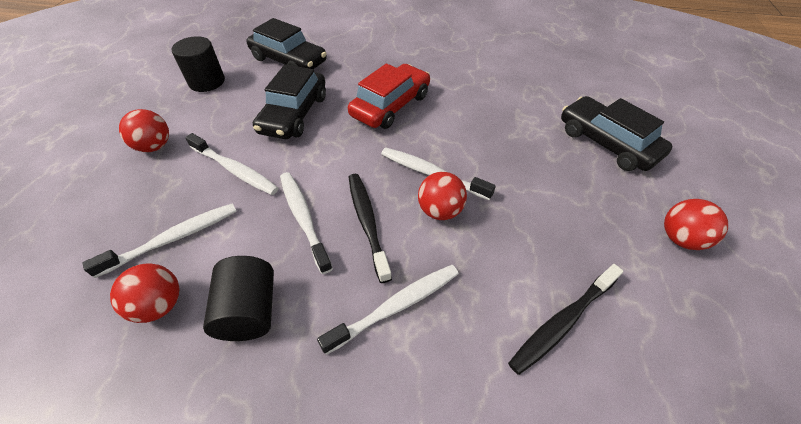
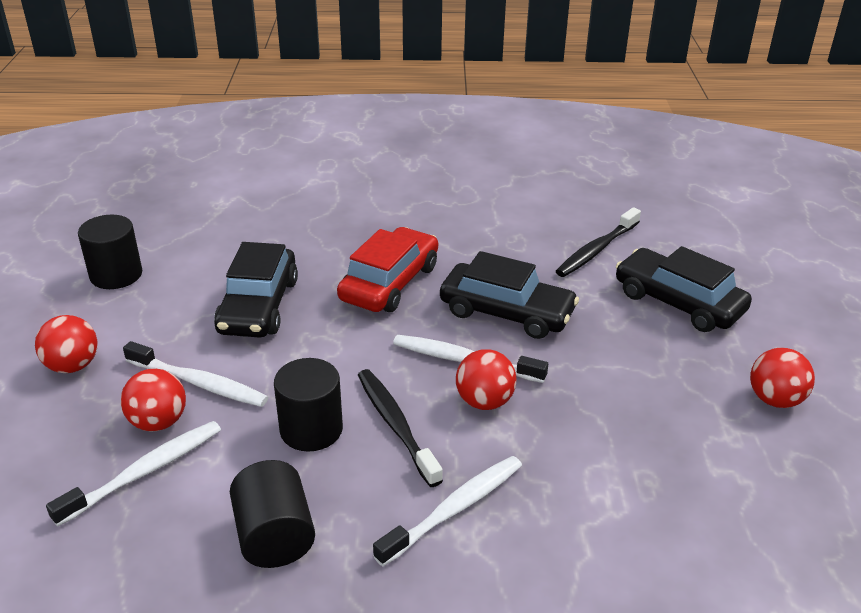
camera: 10 degrees left, 15 degrees down
(160, 305) = (156, 545): red ball -> red ball (158, 422)
(289, 60) = (228, 236): black car -> black car (506, 312)
(303, 218) = (311, 429): white toothbrush -> black cylinder
(562, 322) = (651, 500): black toothbrush -> black toothbrush (596, 250)

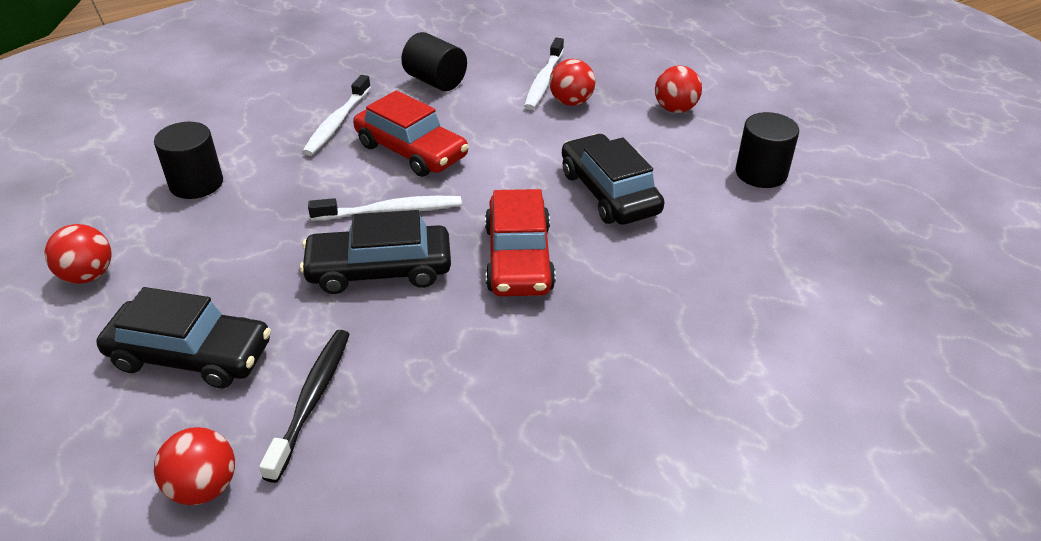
camera: 150 degrees right, 5 degrees up
(199, 383) = (576, 128): white toothbrush -> none
(311, 429) = (467, 130): black cylinder -> black cylinder (196, 184)
(395, 425) = (411, 151): black toothbrush -> red car
(484, 401) = (354, 187): red ball -> red ball (204, 487)

